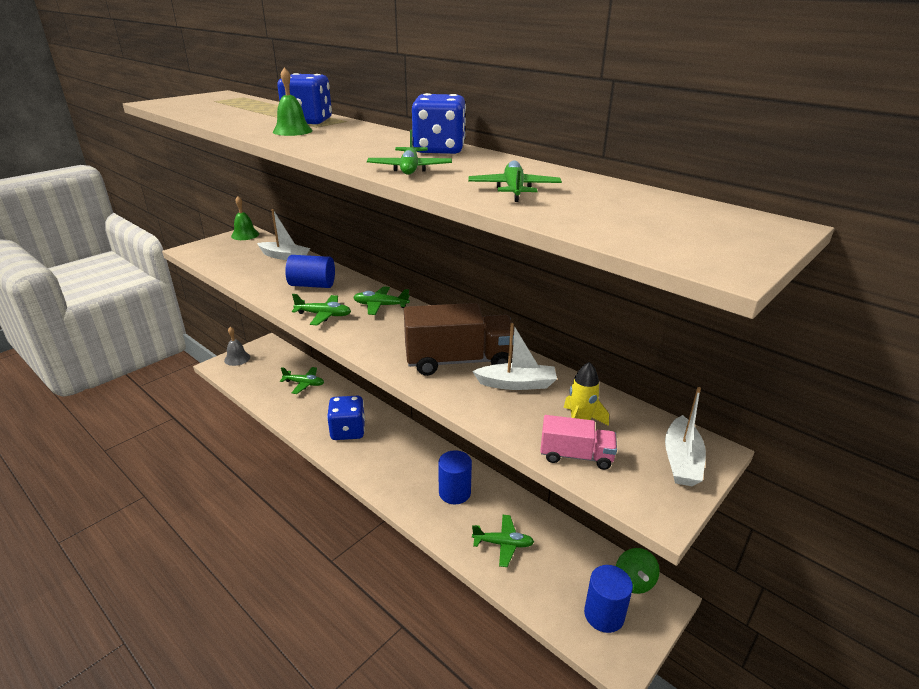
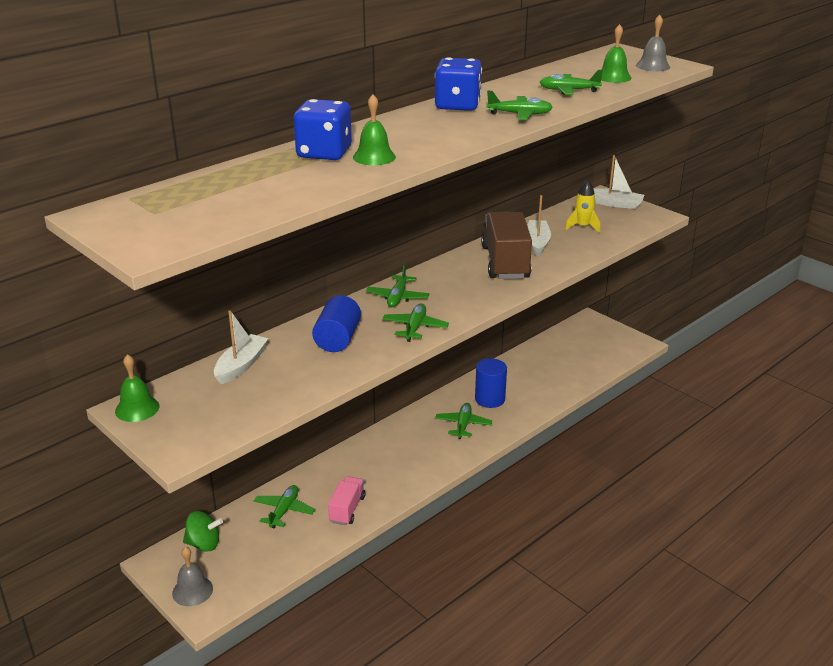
camera: 85 degrees left, 0 degrees up
(348, 431) = (390, 467): blue dice -> none
(503, 544) = (548, 378): green plane -> green plane (463, 425)
(576, 456) = (617, 232): pink truck -> pink truck (347, 509)
(600, 215) = (613, 77): none -> green bell
(604, 614) = (606, 344): blue cylinder -> none
(634, 582) = (578, 328): green spinning top -> green spinning top (204, 544)
(693, 243) = (653, 66): none -> grey bell

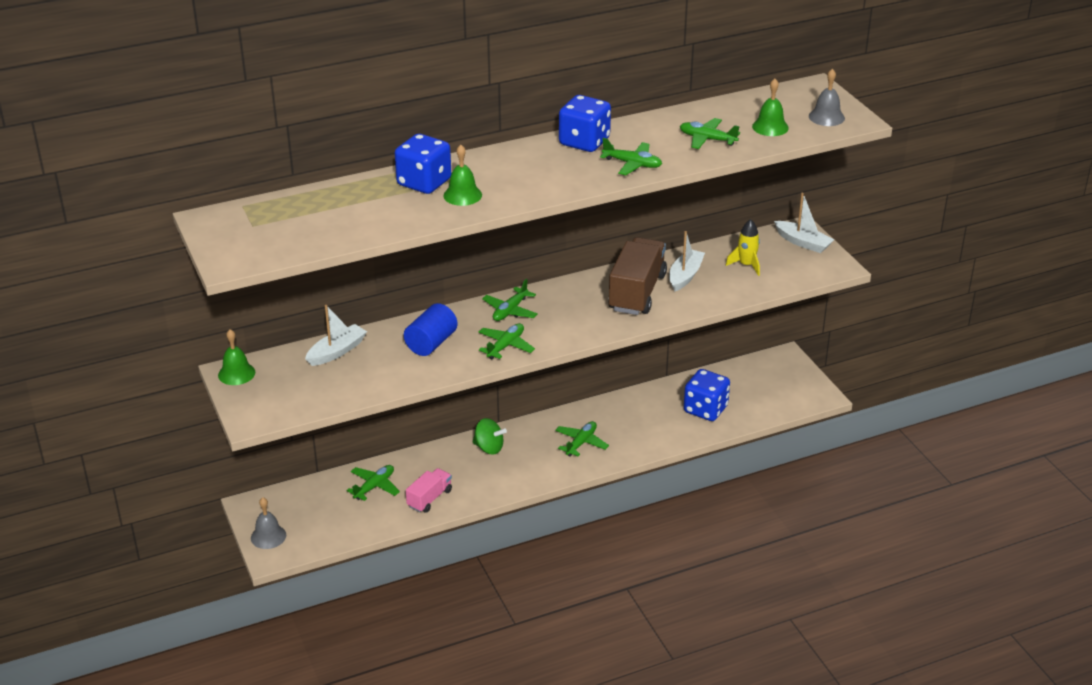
camera: 20 degrees right, 5 degrees up
(204, 544) = (294, 499): green spinning top -> green spinning top (489, 448)
(490, 399) = (623, 422): blue cylinder -> none
(553, 373) = (705, 409): none -> blue dice

